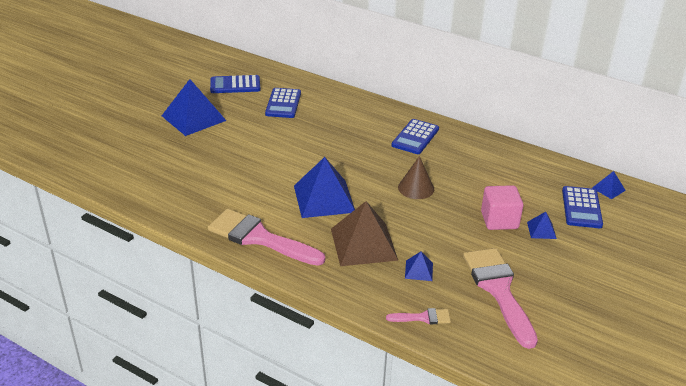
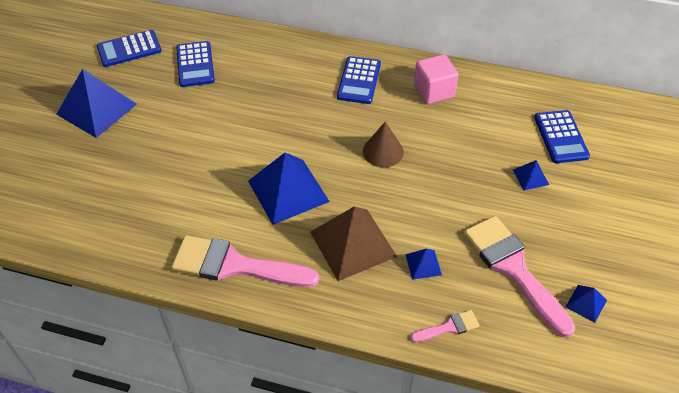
camera: 15 degrees left, 15 degrees up
(499, 220) = (484, 174): pink cube -> pink cube (434, 91)
(608, 189) = (579, 105): blue pyramid -> blue pyramid (586, 303)

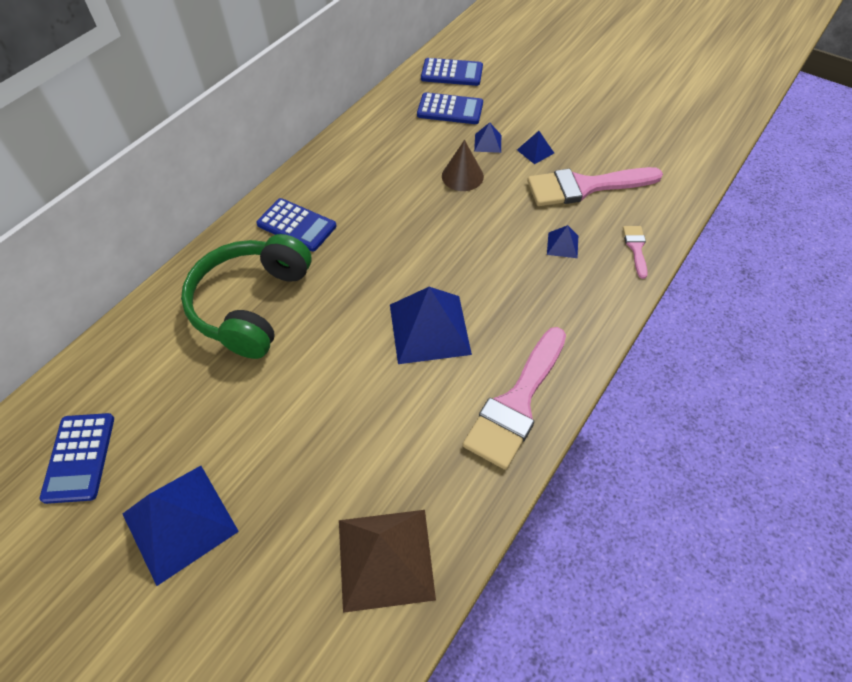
camera: 70 degrees left, 5 degrees up
(195, 64) = (167, 379): blue calculator -> blue calculator (452, 73)
(271, 82) = (251, 305): none -> green headphones
(353, 244) = (521, 291): brown pyramid -> brown pyramid (385, 559)
(383, 151) = (410, 234): brown cone -> brown cone (462, 176)
(434, 91) = (347, 172): pink cube -> none
(586, 303) = (631, 156): blue pyramid -> blue pyramid (535, 151)

